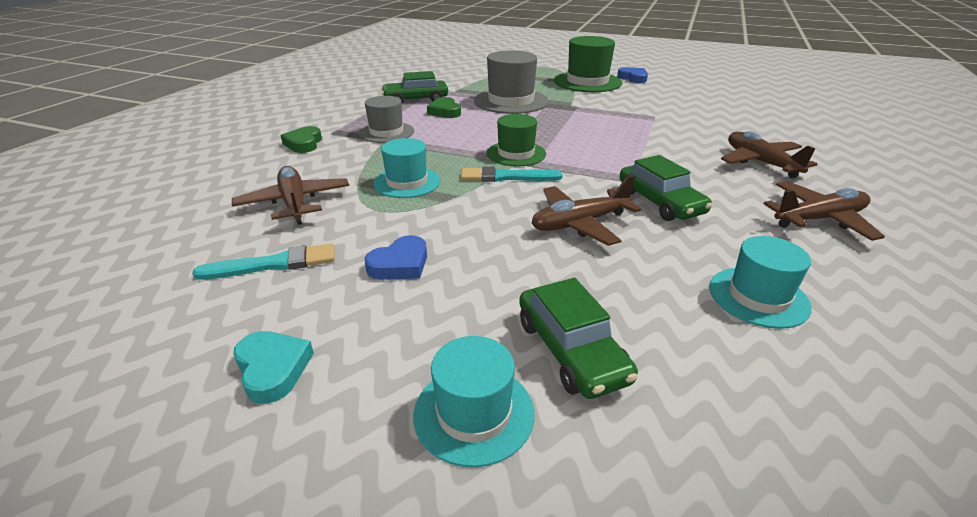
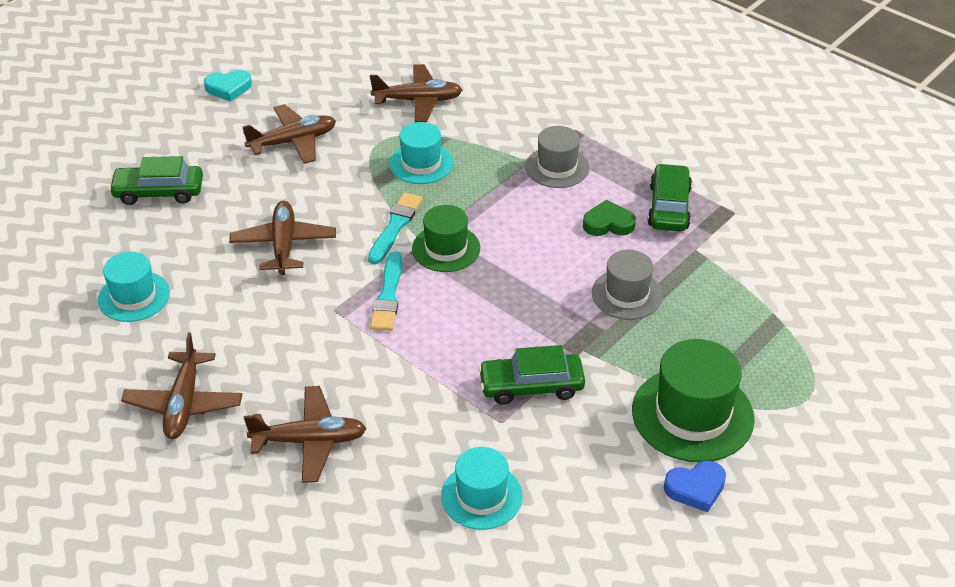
camera: 110 degrees right, 10 degrees up
(273, 264) = (331, 89): turquoise brush -> turquoise brush (388, 295)
(304, 144) = (551, 110): green heart -> none
(400, 264) = (293, 142): blue heart -> brown plane
(474, 413) = (147, 147): turquoise hat -> turquoise hat (481, 496)
(511, 101) = (626, 294): grey hat -> grey hat, size x0.63
(660, 202) = (283, 310): green car -> green car (531, 386)

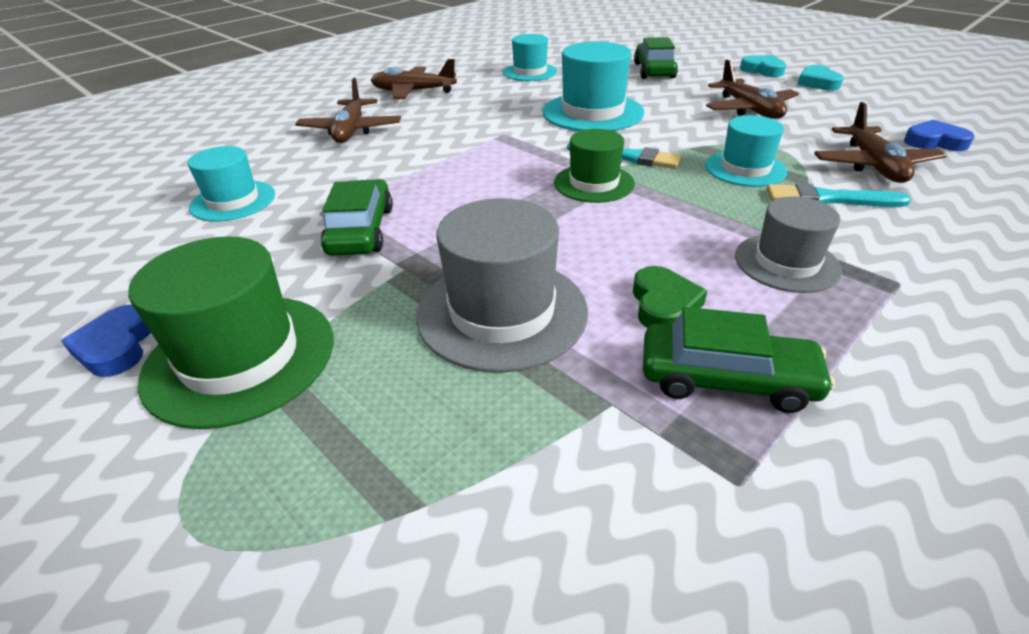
camera: 95 degrees right, 5 degrees down
(180, 115) = (762, 70): none -> turquoise heart
(284, 245) = (592, 112): brown plane -> turquoise hat
(377, 62) = (934, 142): none -> blue heart
(388, 295) = (520, 155): turquoise brush -> turquoise brush (829, 199)
(626, 294) = (502, 312): grey hat -> grey hat, size x1.58

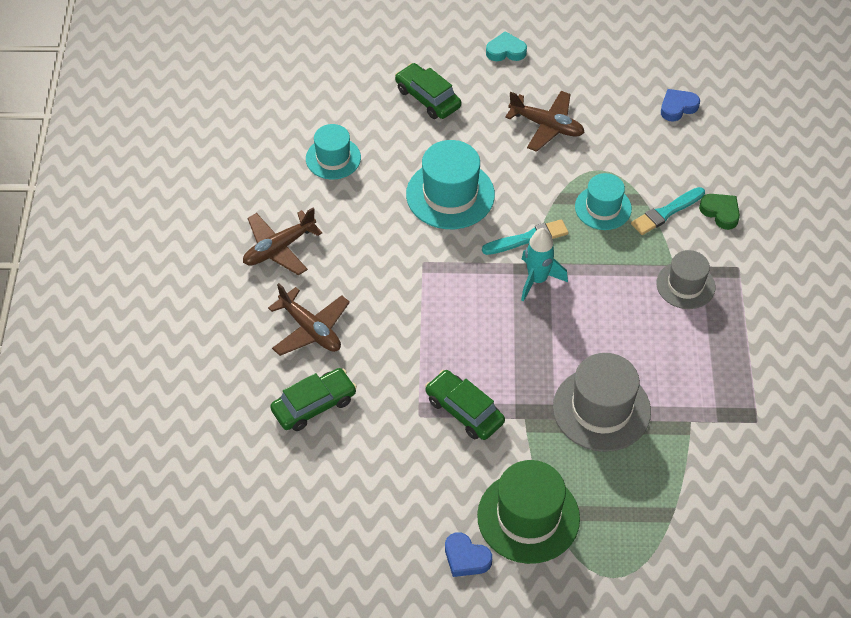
camera: 45 degrees left, 15 degrees up
(233, 201) = (351, 446): turquoise hat -> none
(594, 183) = (537, 280): green hat -> turquoise rocket
(663, 304) = (660, 353): green heart -> green heart (720, 212)
(726, 379) = (717, 378): green car -> green car (314, 405)
(817, 83) = (558, 53): turquoise heart -> none
(873, 165) = (664, 159): brown plane -> none

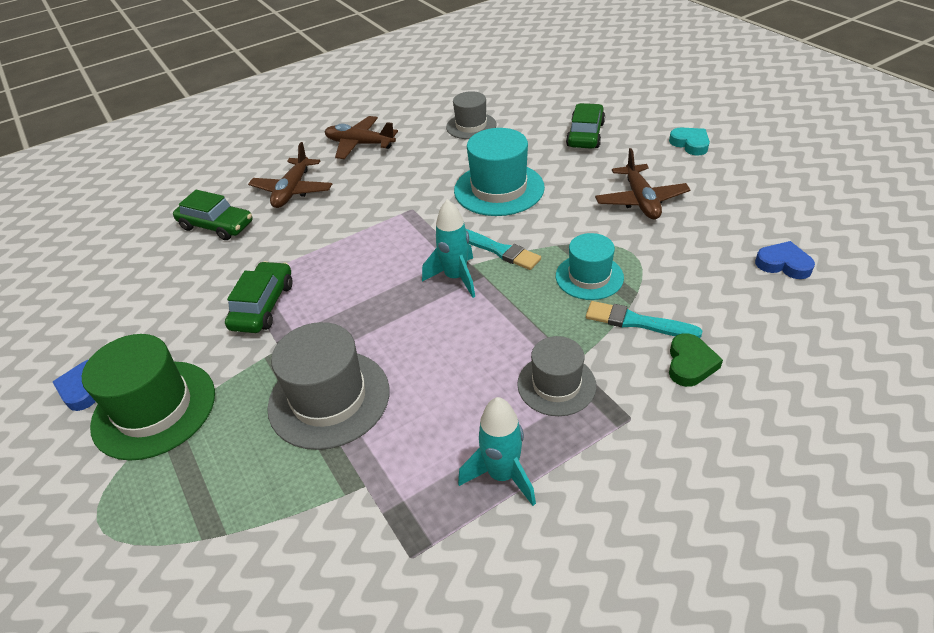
camera: 60 degrees right, 10 degrees down
(333, 158) = (471, 126): turquoise hat -> grey hat
(733, 350) = (502, 475): none -> turquoise rocket

